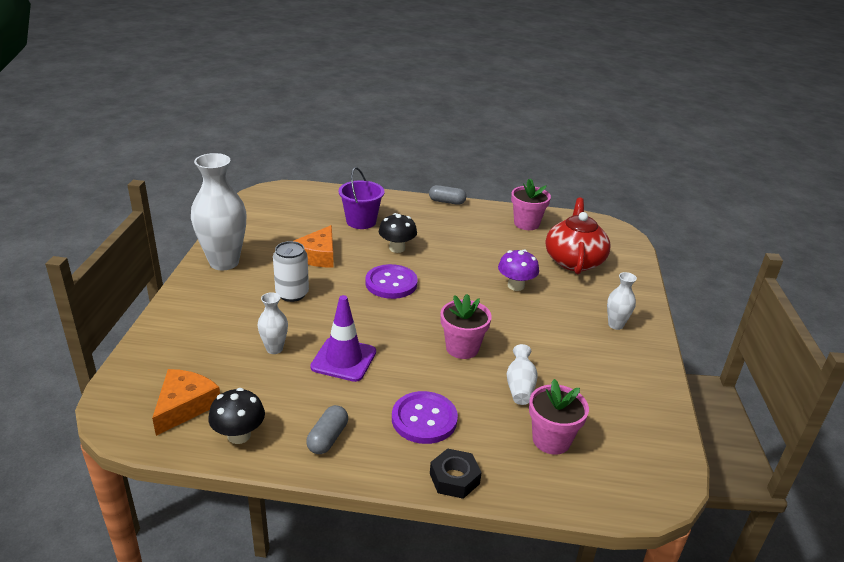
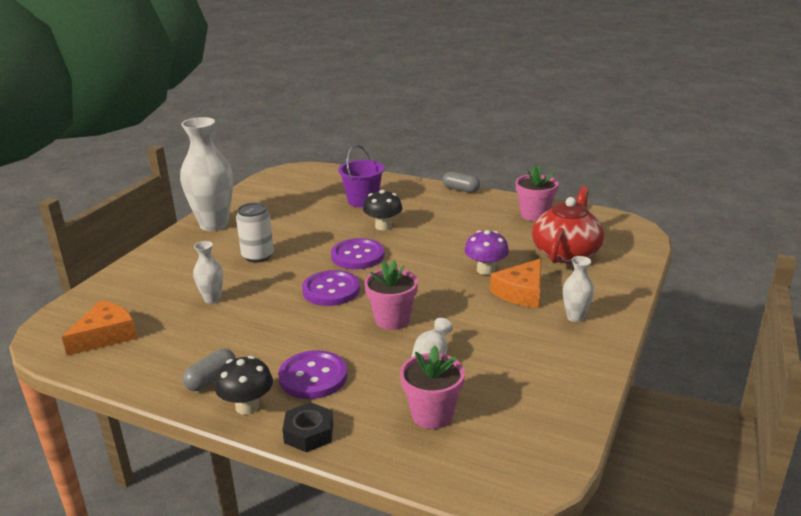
camera: 20 degrees right, 5 degrees down
(239, 435) = (135, 365): black mushroom -> black mushroom (247, 406)
(317, 255) = (302, 226): orange cheese -> orange cheese (521, 292)
(343, 359) = (269, 316): purple traffic cone -> none
(387, 324) = (331, 290): none -> purple button

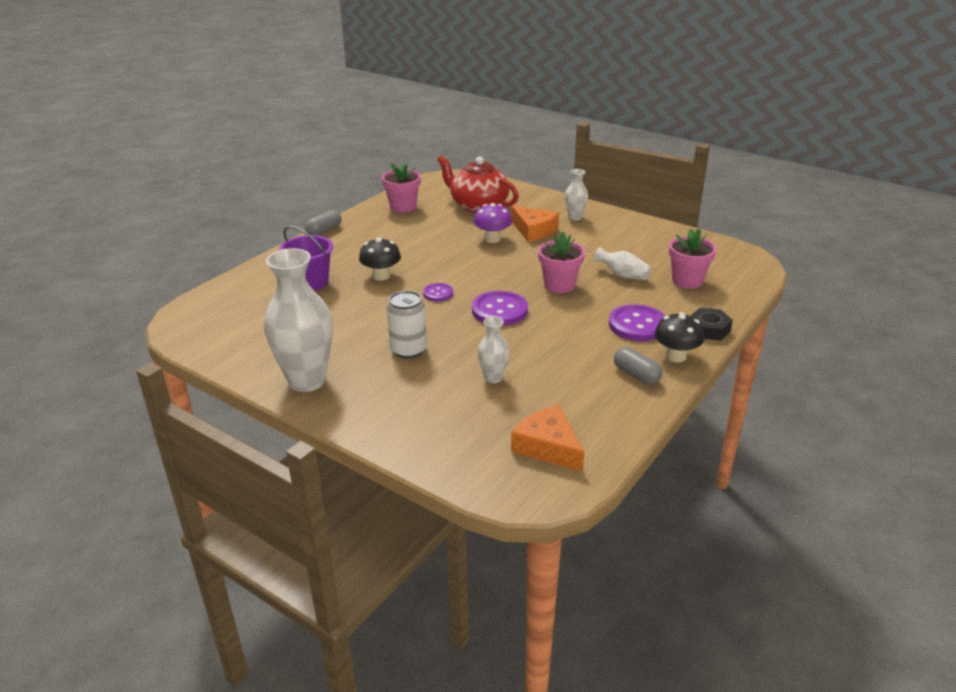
camera: 80 degrees left, 5 degrees up
(357, 256) = (438, 293): purple button -> purple button, size x0.56

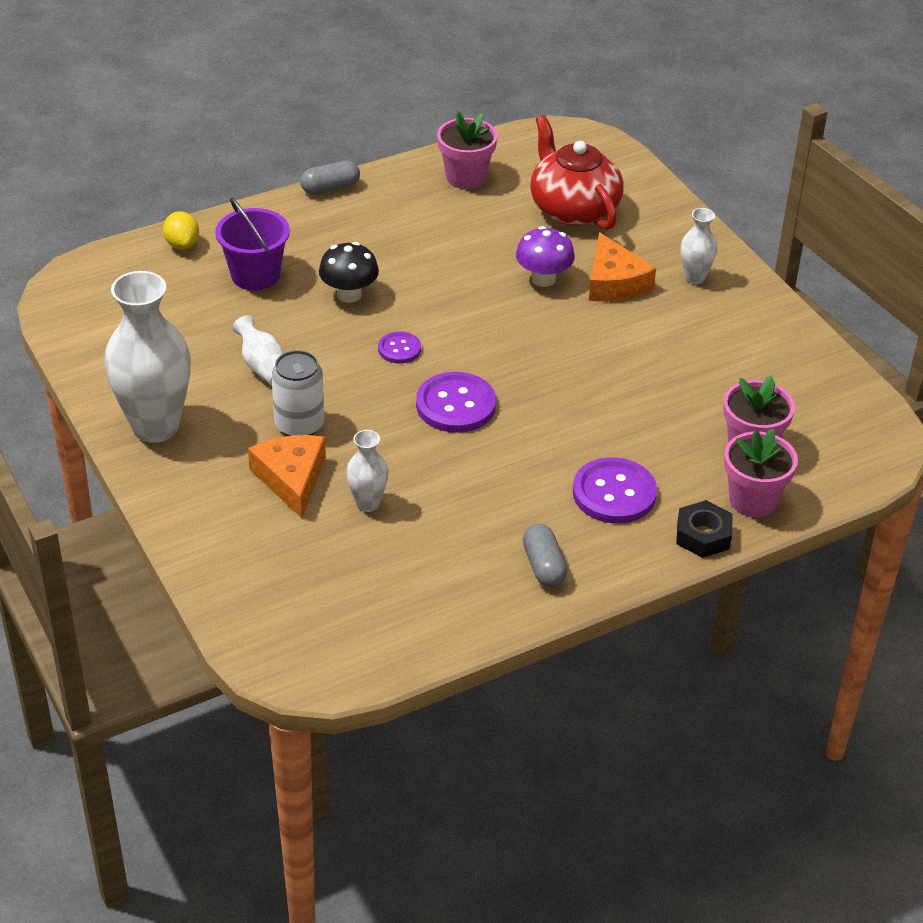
camera: 25 degrees right, 10 degrees up
(247, 280) = (182, 244): none -> yellow lemon
(548, 447) = (356, 619): orange cheese -> orange cheese (291, 478)
(559, 285) = (567, 392): pink flower pot -> pink flower pot (753, 500)
(622, 275) = (669, 405): white vase -> white vase (263, 367)
(676, 356) = (619, 559): black mushroom -> none

